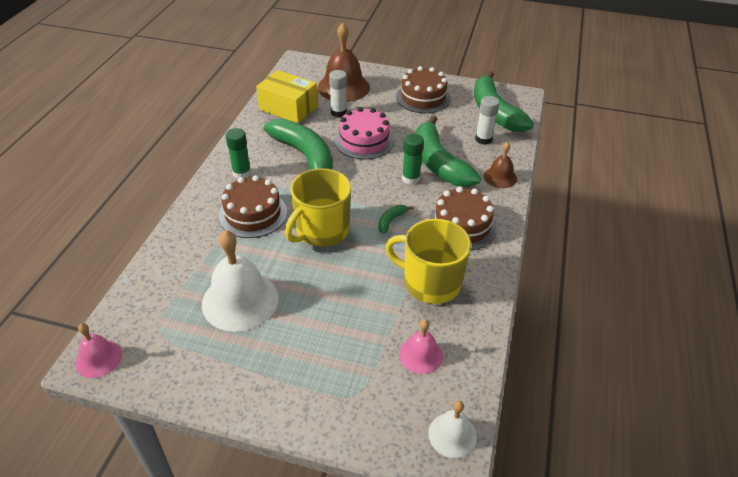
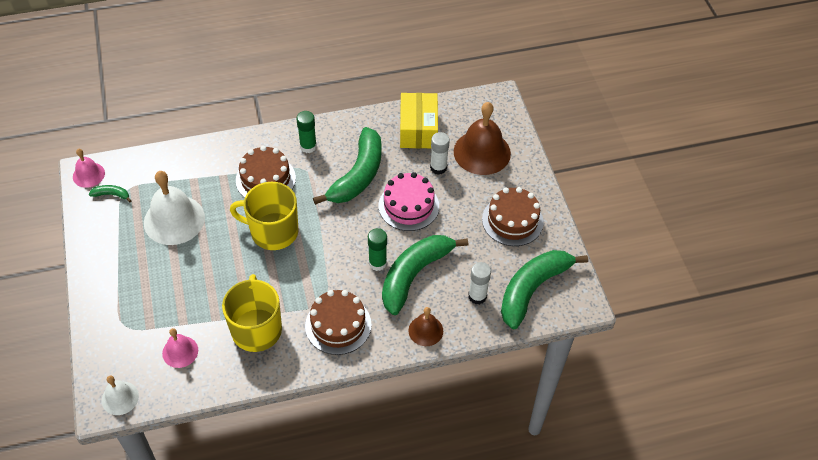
camera: 60 degrees right, 10 degrees up
(391, 221) = (313, 272): green banana -> green banana (111, 195)

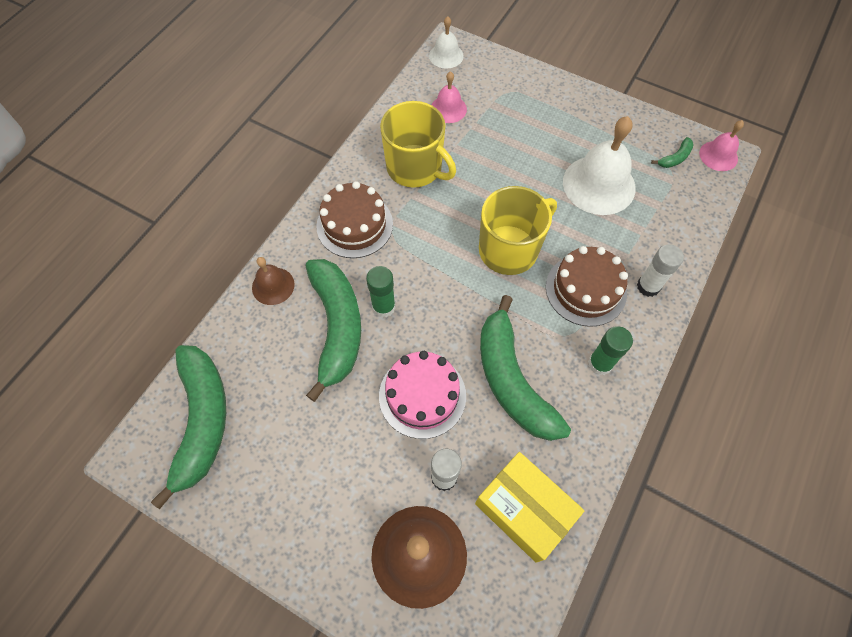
camera: 135 degrees right, 10 degrees up
(477, 296) = (254, 361): white glue stick -> white glue stick (648, 286)
(512, 220) = (294, 488): brown cake -> none

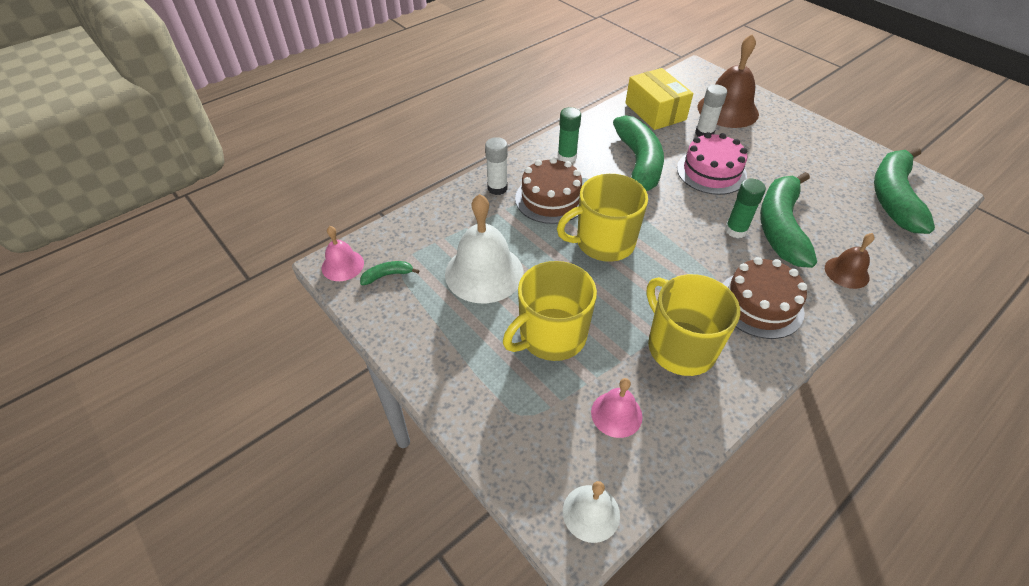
camera: 160 degrees left, 15 degrees down
(516, 147) = (551, 336): none -> yellow mug

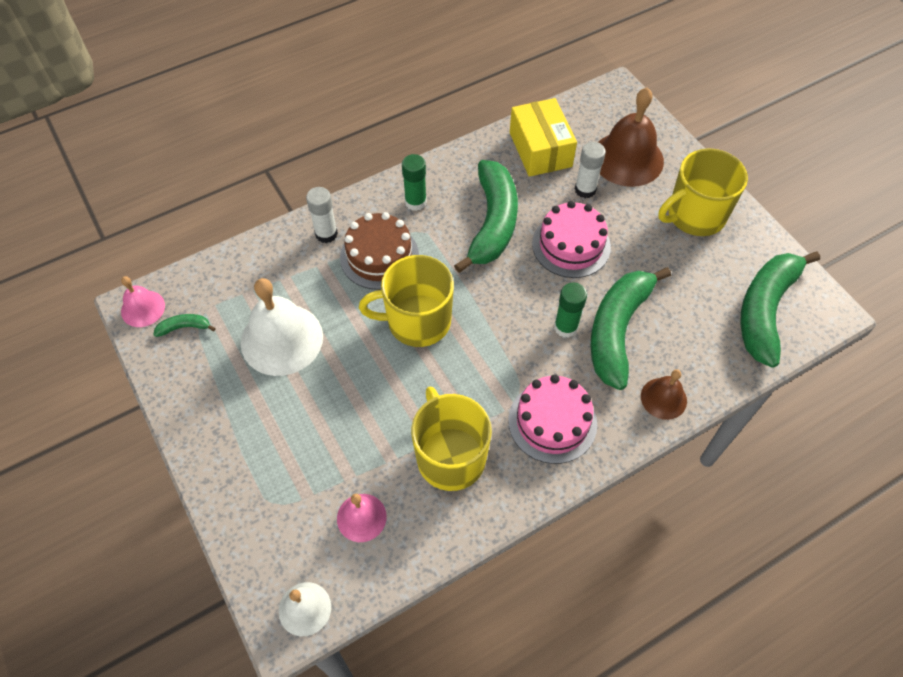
camera: 10 degrees right, 10 degrees up
(551, 336) = (326, 423): yellow mug -> yellow mug (695, 215)
(759, 304) = (552, 422): brown cake -> pink cake

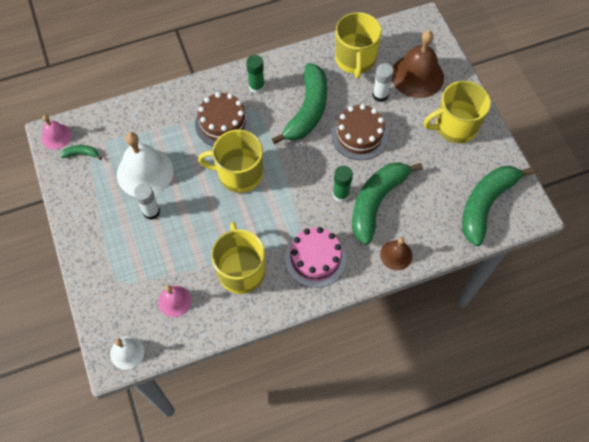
camera: 10 degrees right, 5 degrees up
(326, 234) = (189, 101): white glue stick -> white glue stick (151, 212)
(540, 149) = (355, 59): yellow box -> yellow mug
(571, 245) = (359, 135): pink cake -> brown cake

